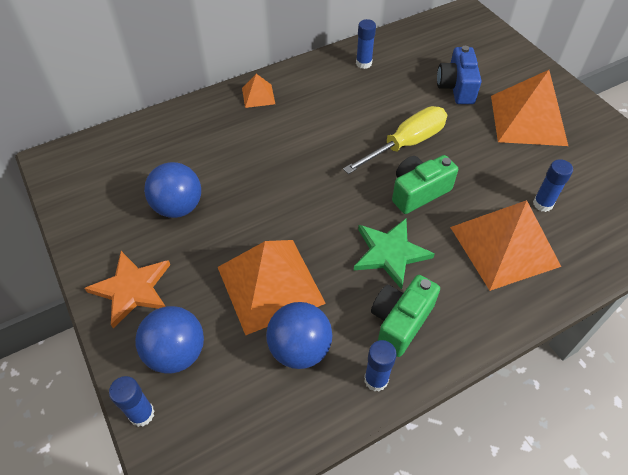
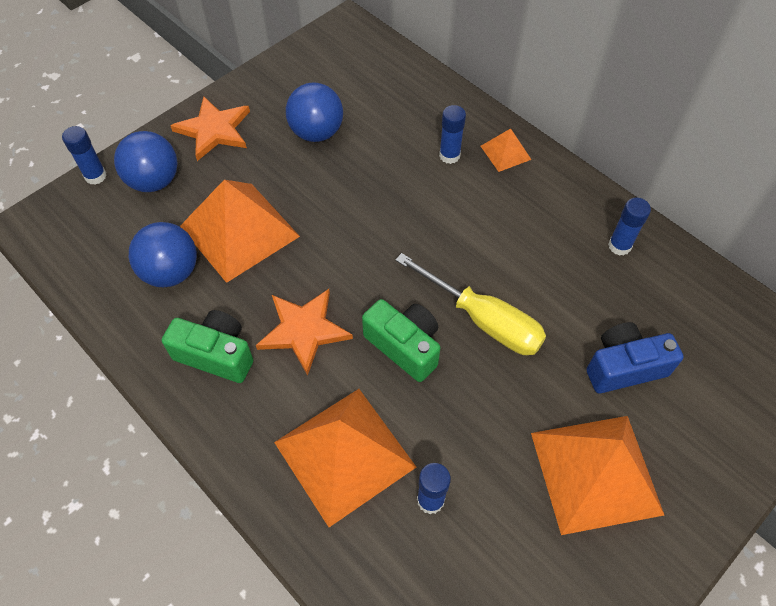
camera: 75 degrees right, 5 degrees up
(376, 379) = (146, 343): blue glue stick -> blue glue stick (449, 155)
(390, 253) = (303, 330): green star -> orange star

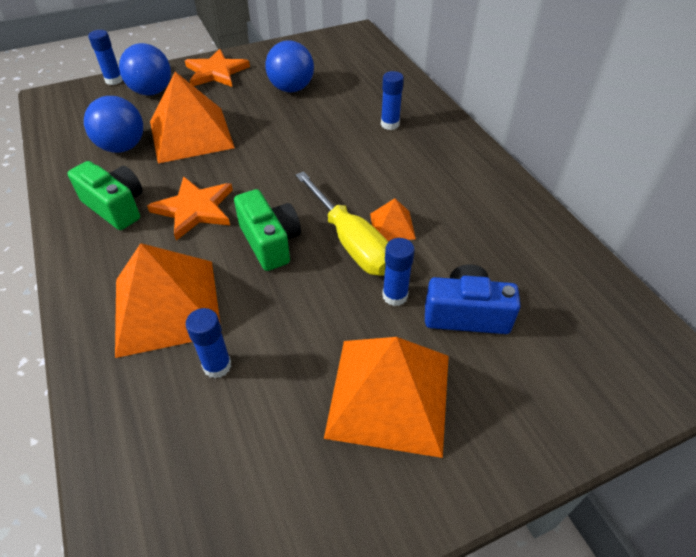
camera: 20 degrees right, 10 degrees down
(505, 152) = (439, 132): orange pyramid -> orange pyramid (392, 226)
(619, 246) = (510, 220): blue glue stick -> blue glue stick (395, 296)

